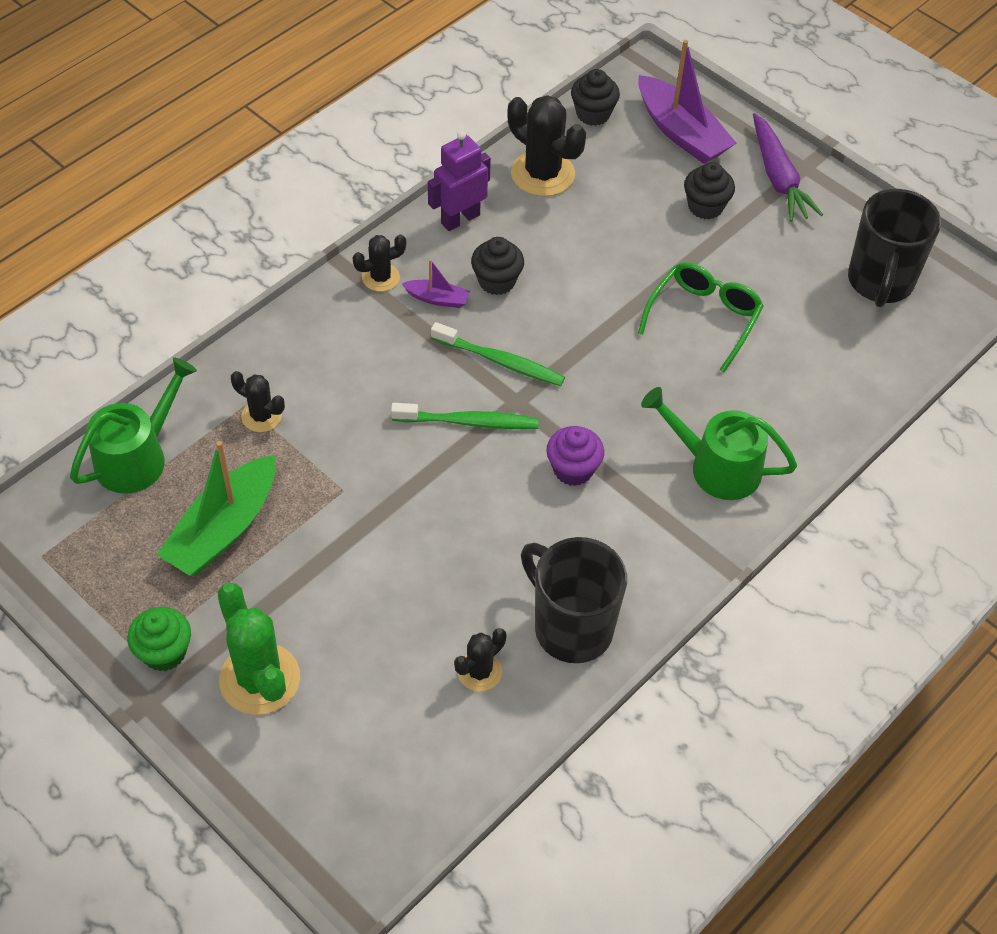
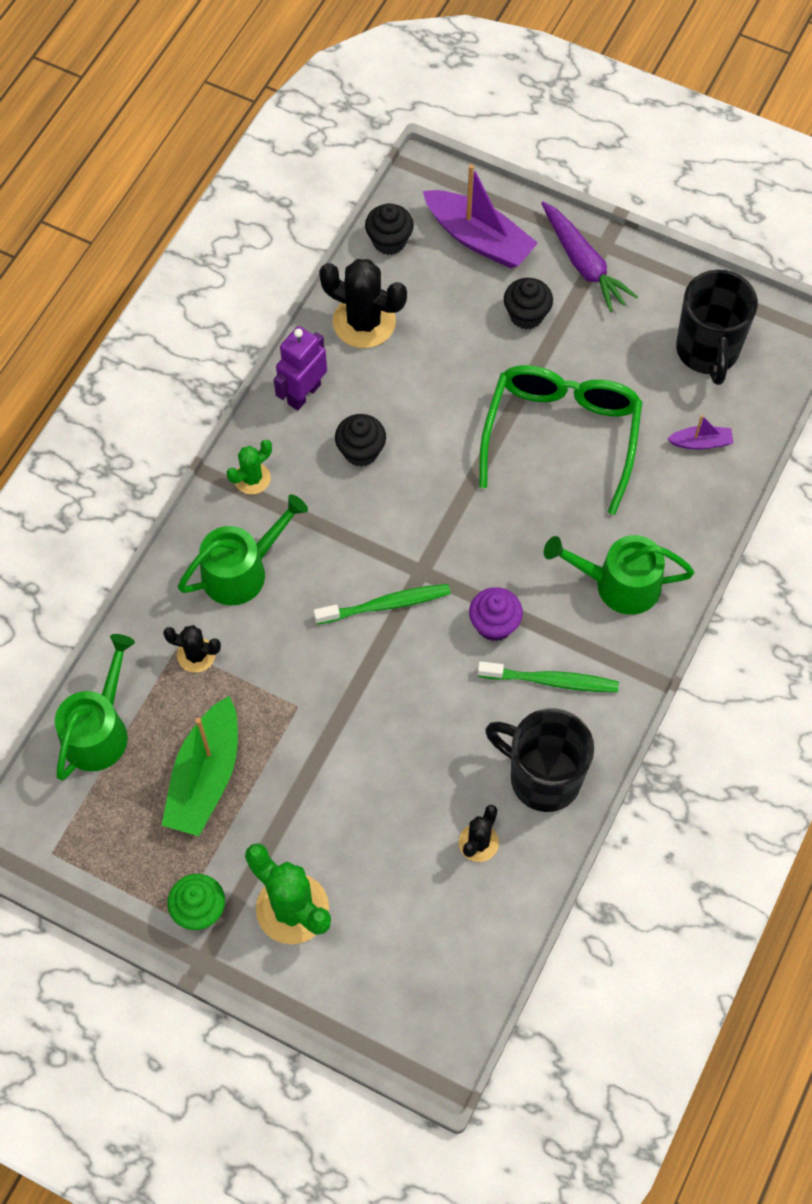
camera: 15 degrees left, 10 degrees up
(337, 354) = (241, 571): none -> green watering can
(380, 277) = (252, 478): black cactus -> green cactus
(437, 299) = (313, 486): purple boat -> purple boat (701, 442)
(500, 361) = (393, 534): green toothbrush -> green toothbrush (551, 681)
(704, 318) = (561, 435): green glasses -> green glasses, size x1.51

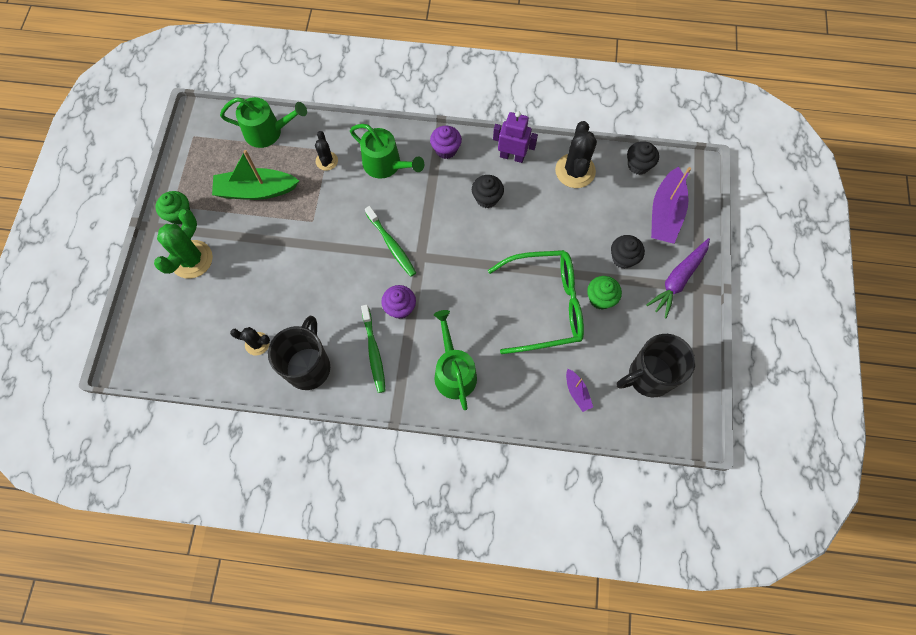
camera: 70 degrees right, 5 degrees up
(252, 478) = (446, 149): green cactus -> purple cupcake
(576, 365) = (600, 298): none -> green cupcake

